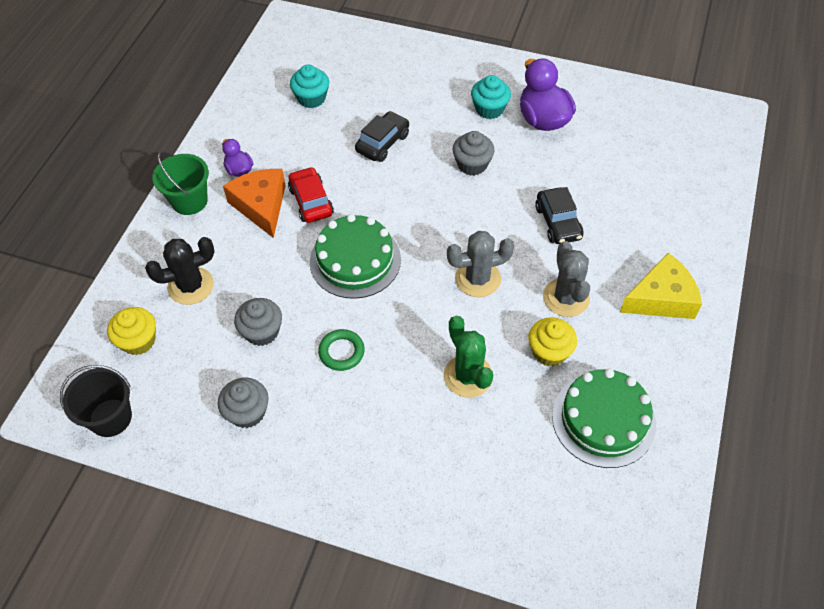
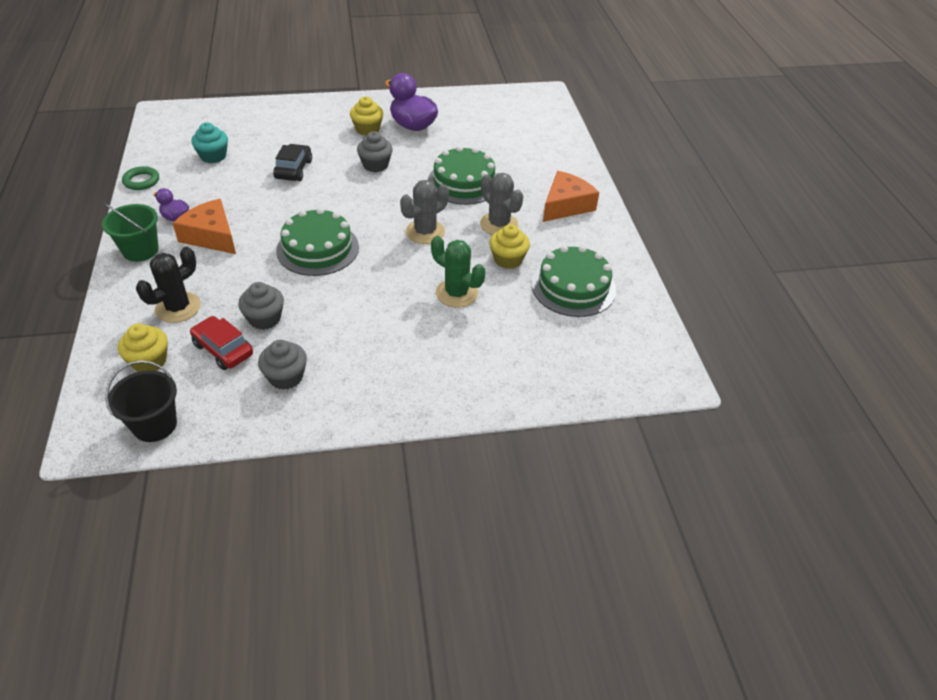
camera: 30 degrees left, 10 degrees down
(311, 201) = (255, 221): red car -> red car (223, 349)
(341, 352) = (344, 310): green ring -> green ring (141, 181)
(489, 109) = (367, 129): turquoise cupcake -> yellow cupcake
(558, 222) = (464, 182): black car -> green cake
(661, 298) = (566, 205): yellow cheese -> orange cheese

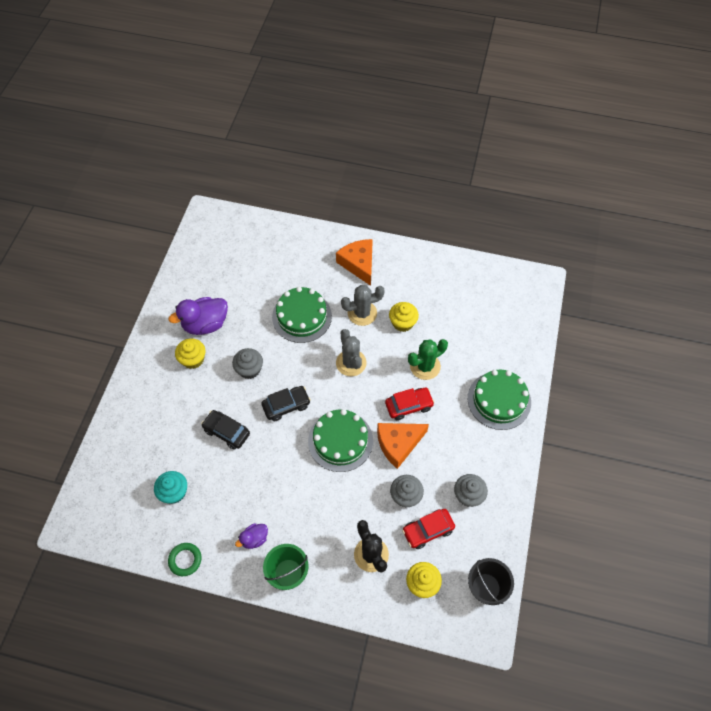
camera: 65 degrees left, 15 degrees up
(211, 236) = (292, 515): orange cheese -> orange cheese (398, 444)
(344, 199) = (286, 406): none -> black car
(391, 292) = (409, 406): none -> red car
(573, 287) = (444, 297): green cake -> green cake (499, 400)

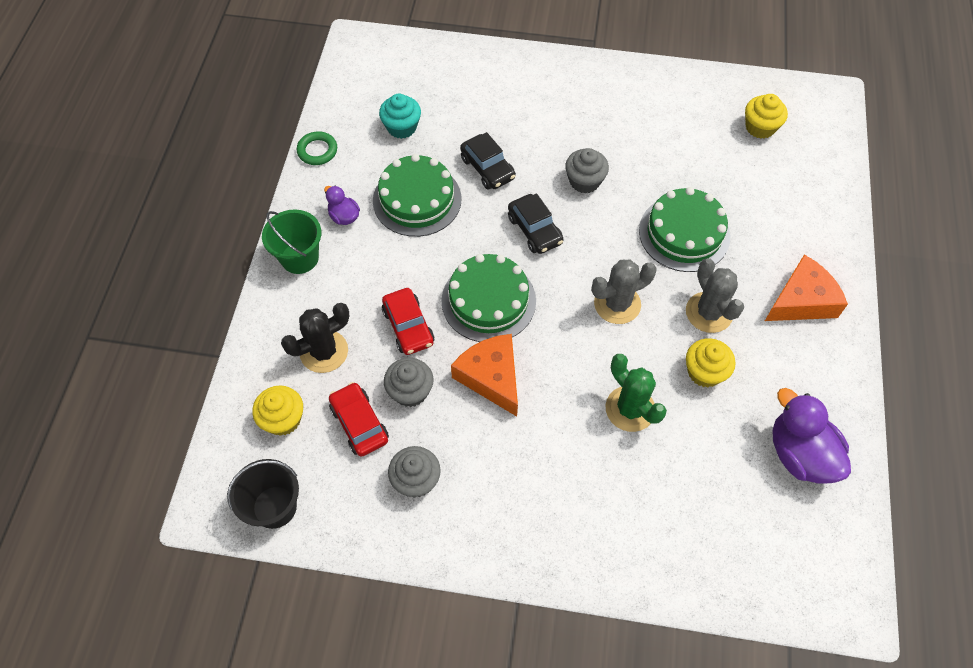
camera: 85 degrees right, 0 degrees up
(193, 359) = (588, 118): yellow cupcake -> yellow cupcake (760, 127)
(205, 324) = (645, 123): purple duck -> purple duck (799, 454)
(226, 432) = (487, 168): black car -> black car turned 120 degrees clockwise
(409, 406) = (556, 388): red car -> red car (408, 327)
(499, 400) = (586, 527): green cake -> green cake (417, 200)

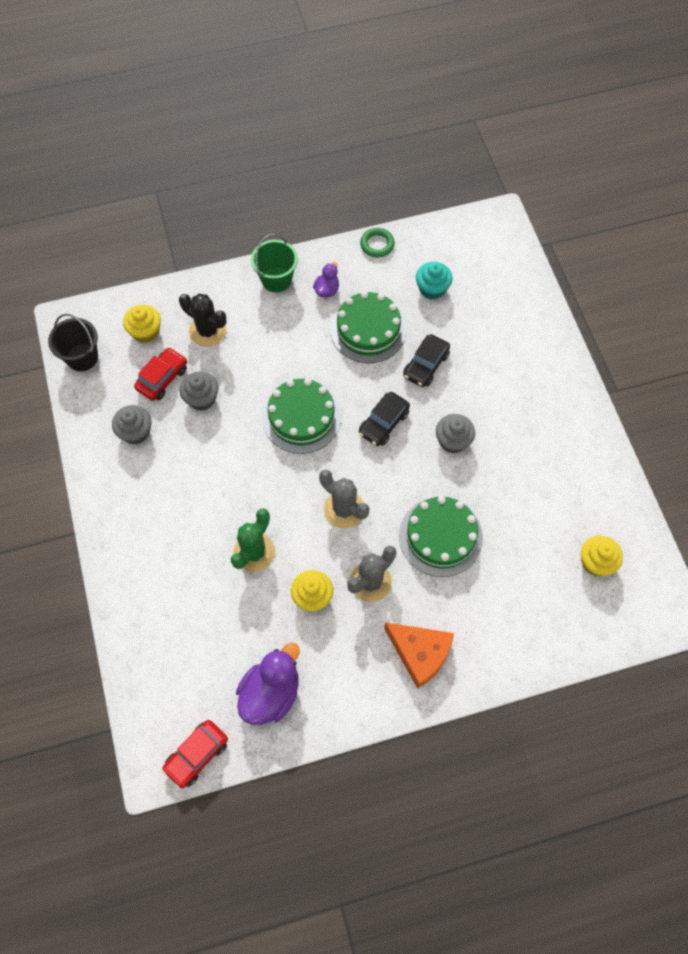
camera: 65 degrees right, 5 degrees up
(408, 327) = (253, 374): red car -> red car (197, 755)
(491, 377) = (237, 446): orange cheese -> none

